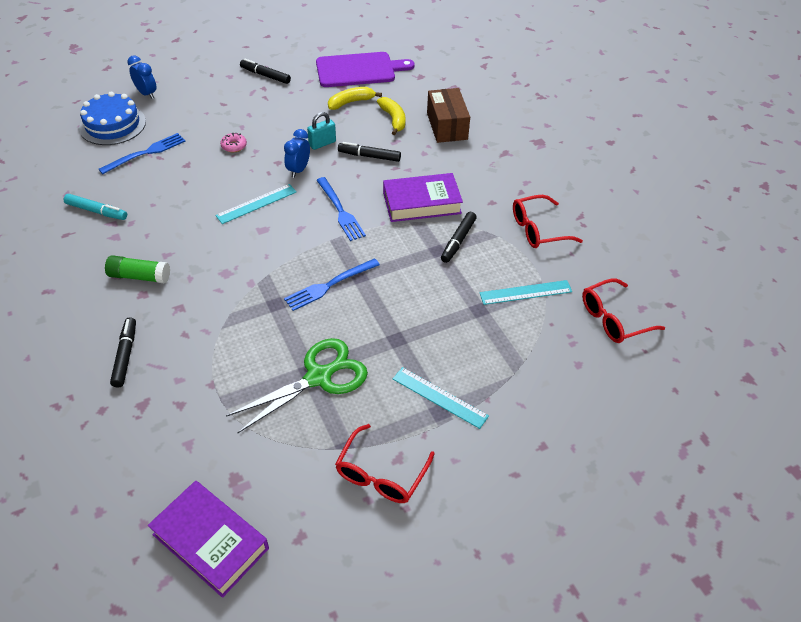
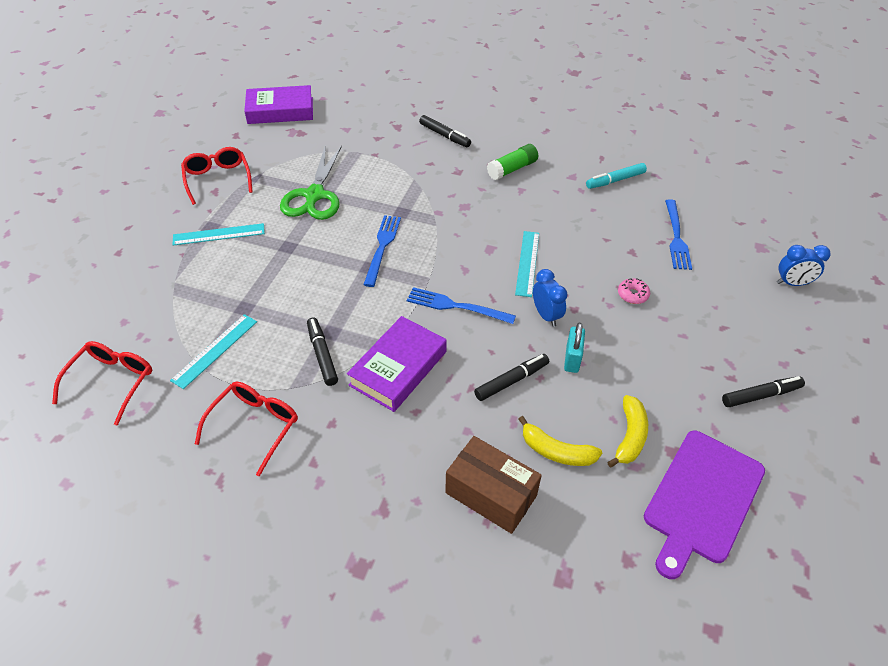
camera: 135 degrees right, 0 degrees up
(112, 125) = (747, 238): blue cake -> none

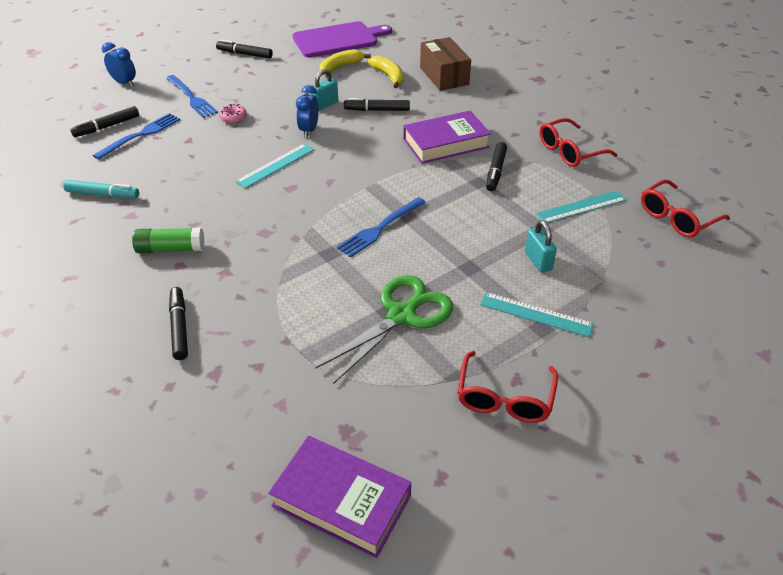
camera: 145 degrees left, 5 degrees down
(235, 276) = (538, 261): none -> turquoise padlock
(455, 306) = (366, 161): blue fork -> blue fork (192, 98)
(715, 231) = (107, 127): none -> black marker

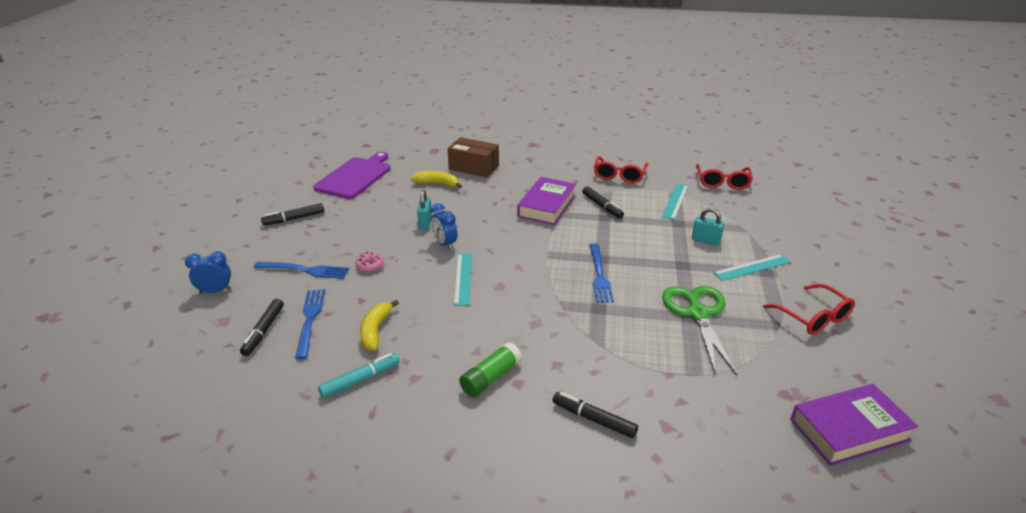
camera: 45 degrees left, 10 degrees down
(340, 67) = (391, 193): yellow banana -> yellow banana (375, 330)
(377, 110) = (468, 208): black marker -> none

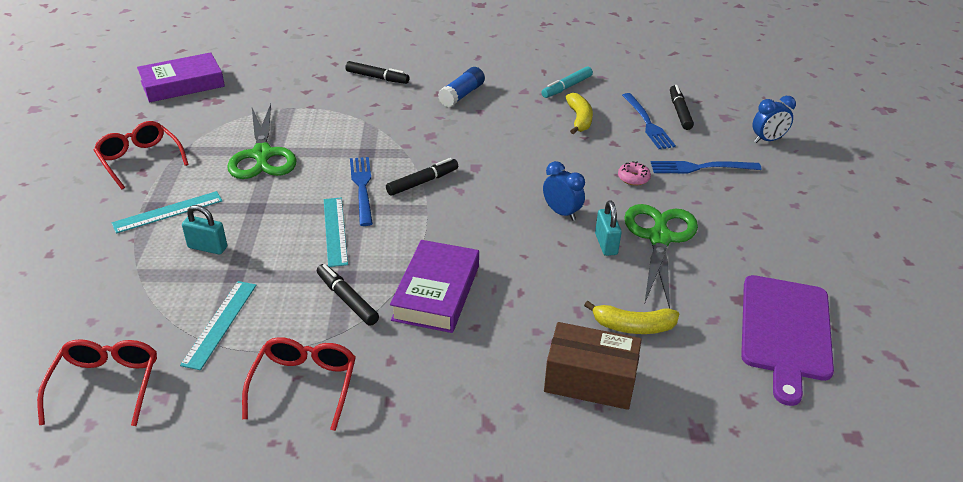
camera: 170 degrees right, 5 degrees up
(294, 219) = (789, 234): black marker -> black marker (422, 182)
(386, 223) = (659, 238): none -> green scissors
(463, 278) = (519, 172): turquoise ruler -> turquoise ruler (335, 231)
(490, 377) = (462, 95): green glue stick -> blue glue stick

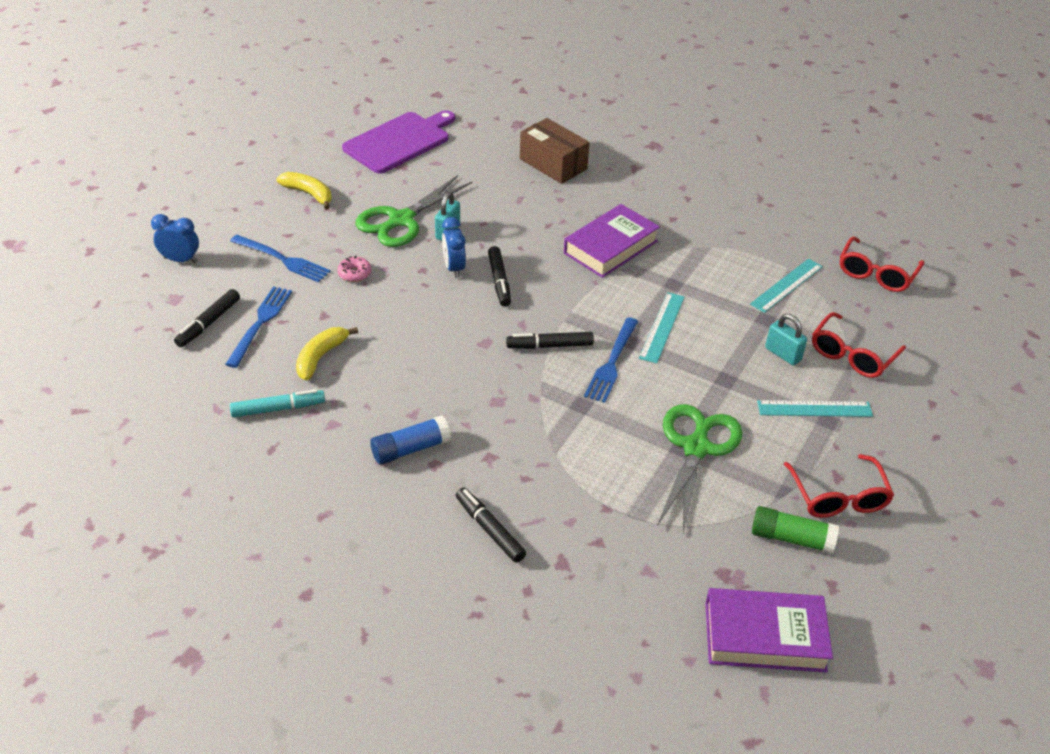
camera: 150 degrees left, 5 degrees up
(174, 128) = (791, 538): none -> green glue stick
(304, 384) = (738, 226): red glasses -> red glasses (852, 355)
(347, 299) = (682, 267): black marker -> black marker (499, 281)
(633, 326) = (493, 178): yellow banana -> yellow banana (309, 194)

